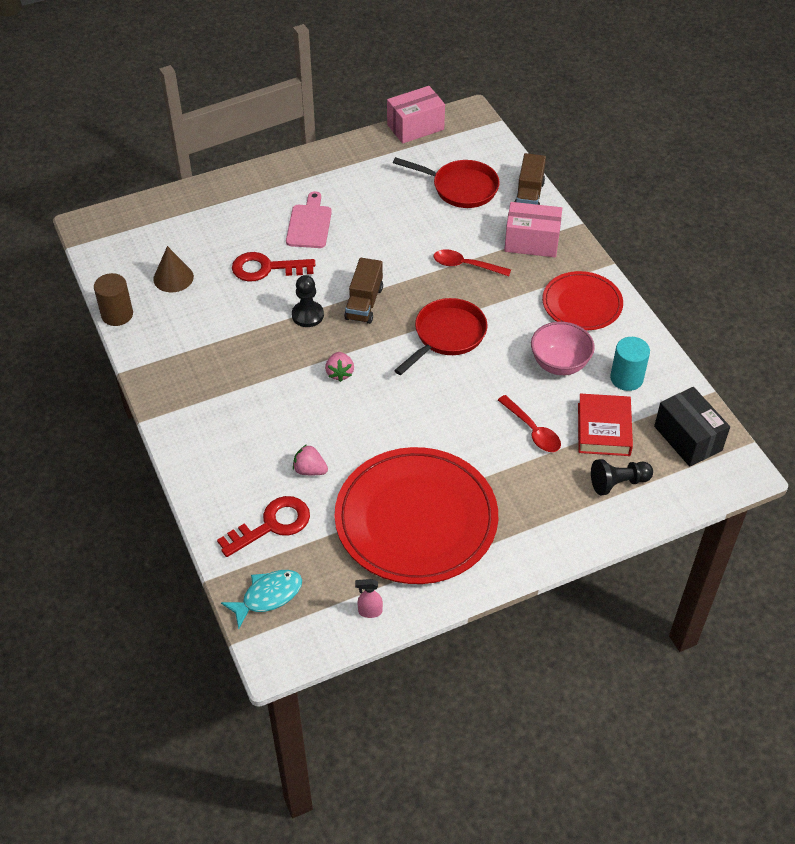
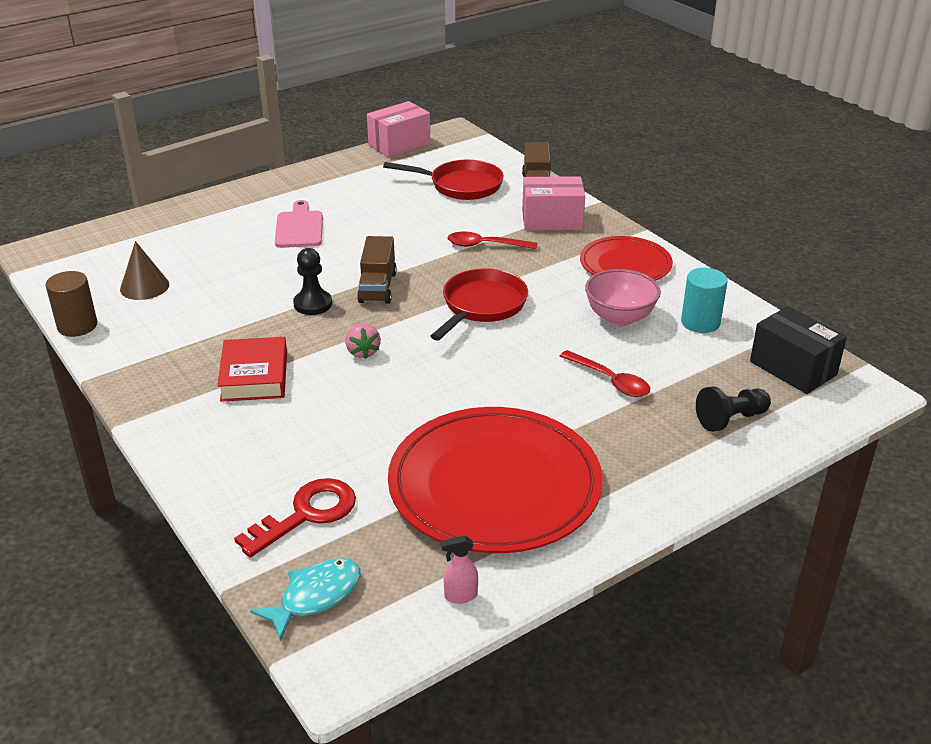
camera: 10 degrees left, 15 degrees down
(265, 268) = (255, 268): red key -> none
(310, 470) = (345, 450): pink strawberry -> none
(603, 429) = (693, 370): red book -> red book (254, 376)

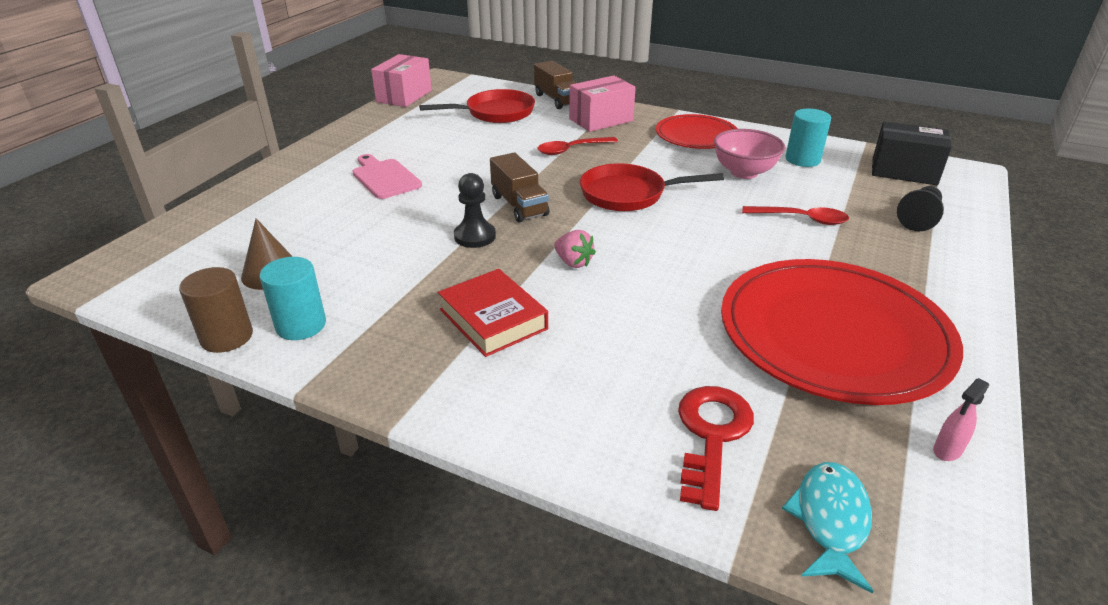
camera: 30 degrees left, 0 degrees up
(128, 334) = (301, 325): none -> turquoise cylinder
(482, 306) = (628, 194): red pan -> red pan turned 90 degrees counterclockwise

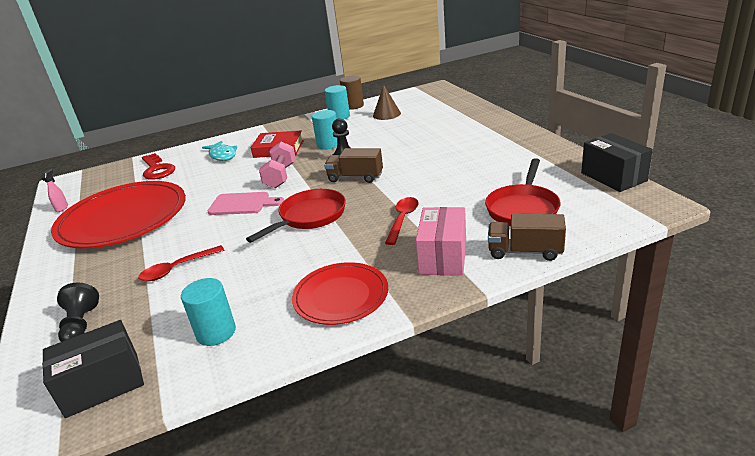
camera: 135 degrees right, 5 degrees down
(384, 178) = (450, 147): pink cutting board -> pink cutting board (242, 204)
(404, 96) = (613, 177): pink box -> black box
(439, 273) = (328, 145): none -> turquoise cylinder
(573, 262) = (280, 176): pink strawberry -> pink dumbbell
(744, 172) = (254, 282): pink bowl -> none
(830, 521) = (104, 175): turquoise fish -> turquoise fish (222, 155)

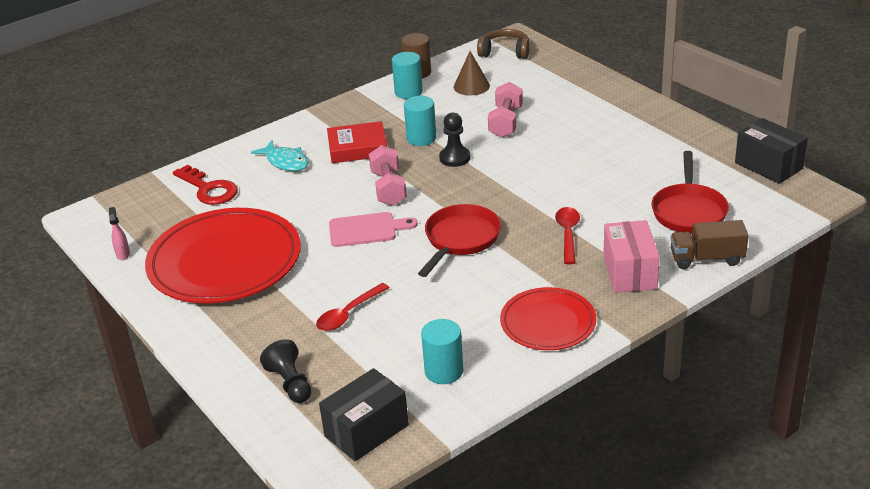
camera: 15 degrees left, 5 degrees up
(355, 177) = (484, 184): brown truck -> none
(398, 137) = (506, 122): none -> pink dumbbell
(423, 95) = (505, 52): none -> brown headphones

